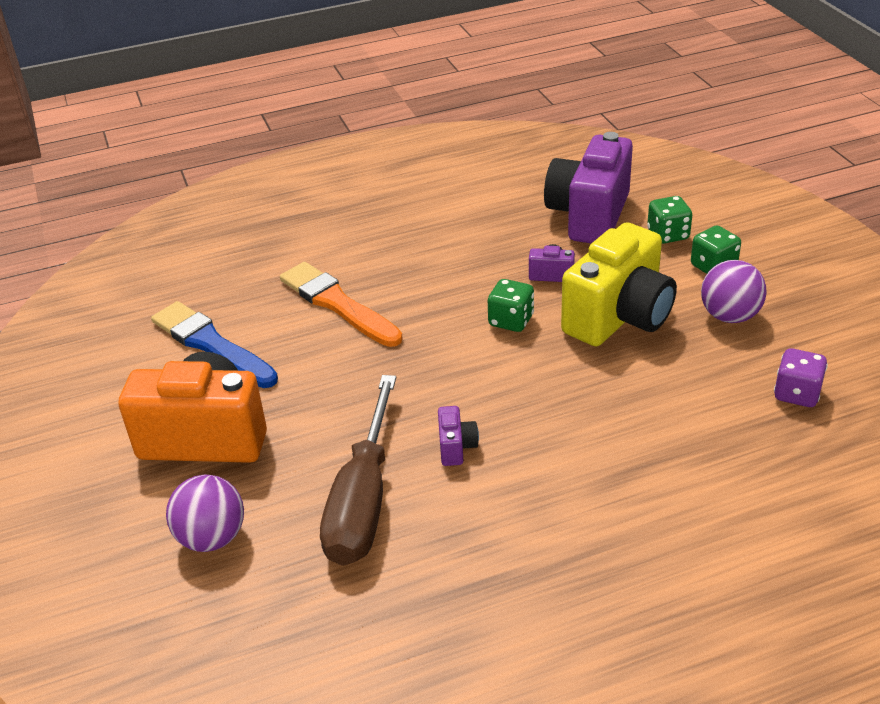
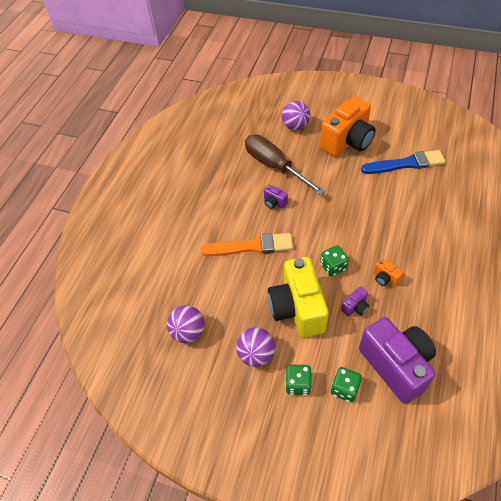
camera: 130 degrees right, 15 degrees up
(338, 304) = (401, 214): orange brush -> orange brush (250, 246)
(475, 271) = (385, 278): none -> orange camera
(797, 394) = (188, 332): purple dice -> purple ball

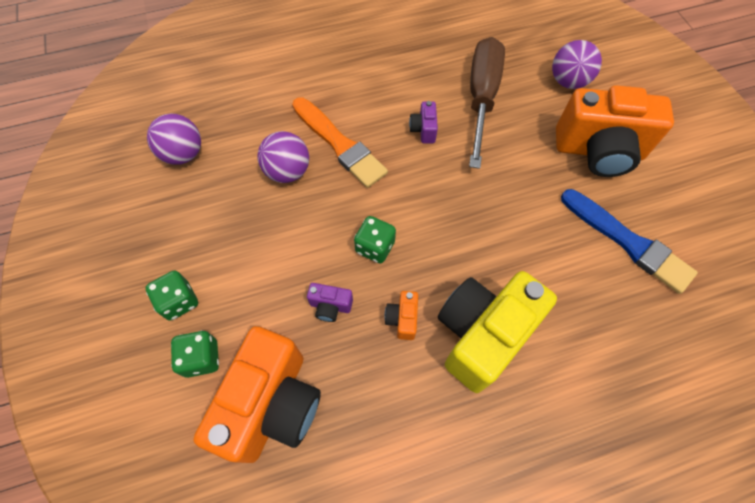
camera: 50 degrees right, 10 degrees up
(256, 354) = (194, 235): purple ball -> purple ball (288, 171)
(297, 309) = (284, 242): yellow camera -> yellow camera (482, 335)
(396, 365) = (272, 404): purple camera -> orange camera

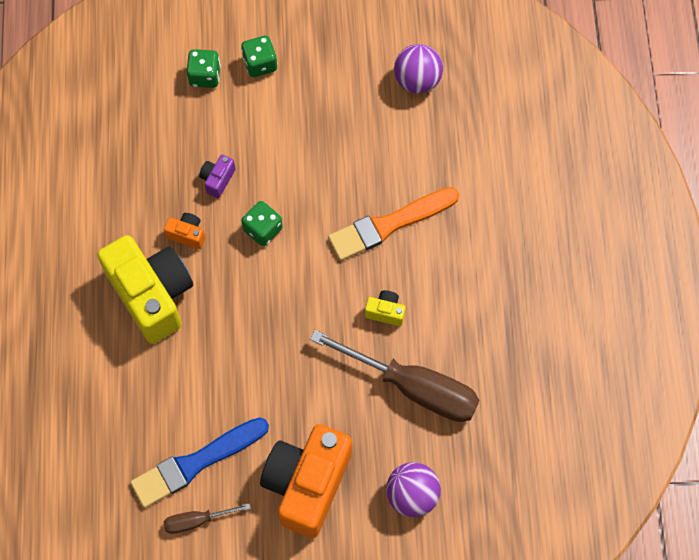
camera: 105 degrees right, 5 degrees up
(272, 404) = (151, 121): orange camera -> none
(288, 171) = (369, 170): purple ball -> none
(423, 130) = (385, 312): purple camera -> yellow camera
(677, 227) = (196, 520): none -> brown screwdriver

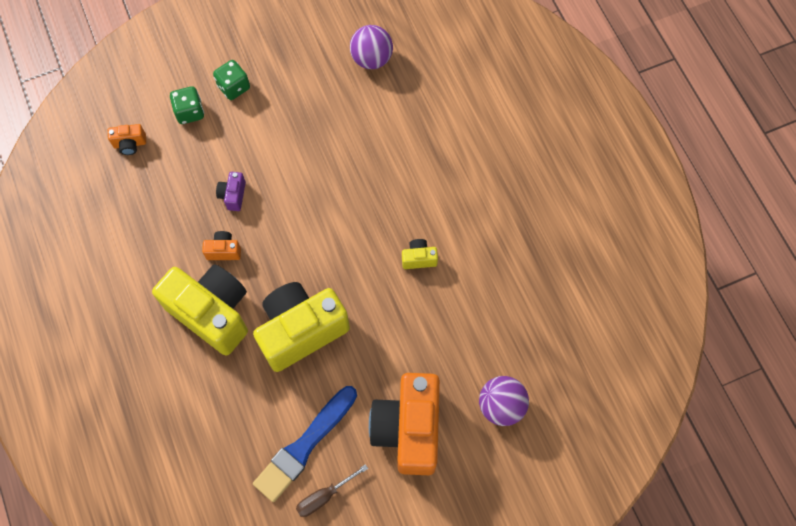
camera: 20 degrees left, 0 degrees up
(132, 90) = (130, 144): none -> orange camera
(235, 345) = (301, 331): none -> yellow camera
(263, 229) = (288, 224): green dice -> none
(390, 224) = (394, 184): orange brush -> none
(414, 387) = (467, 313): brown screwdriver -> none

